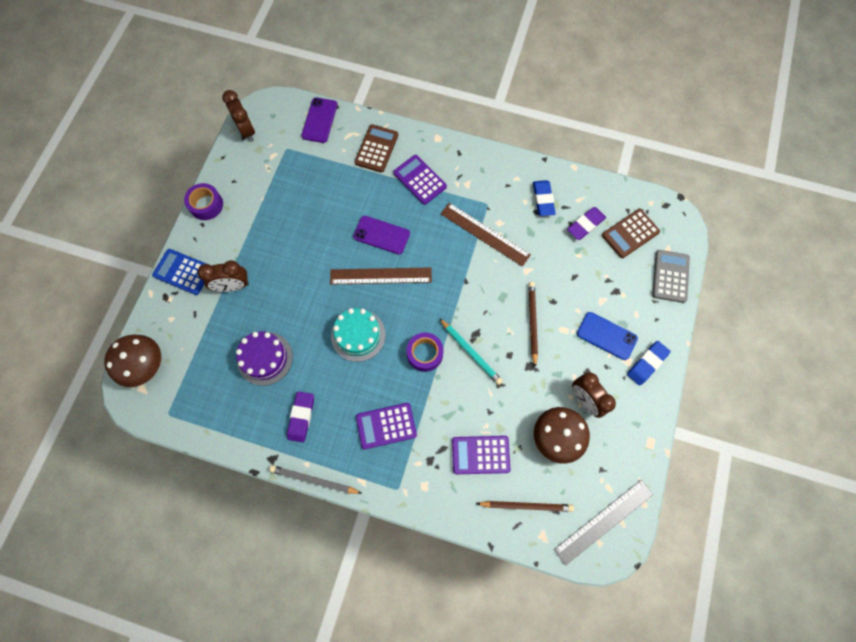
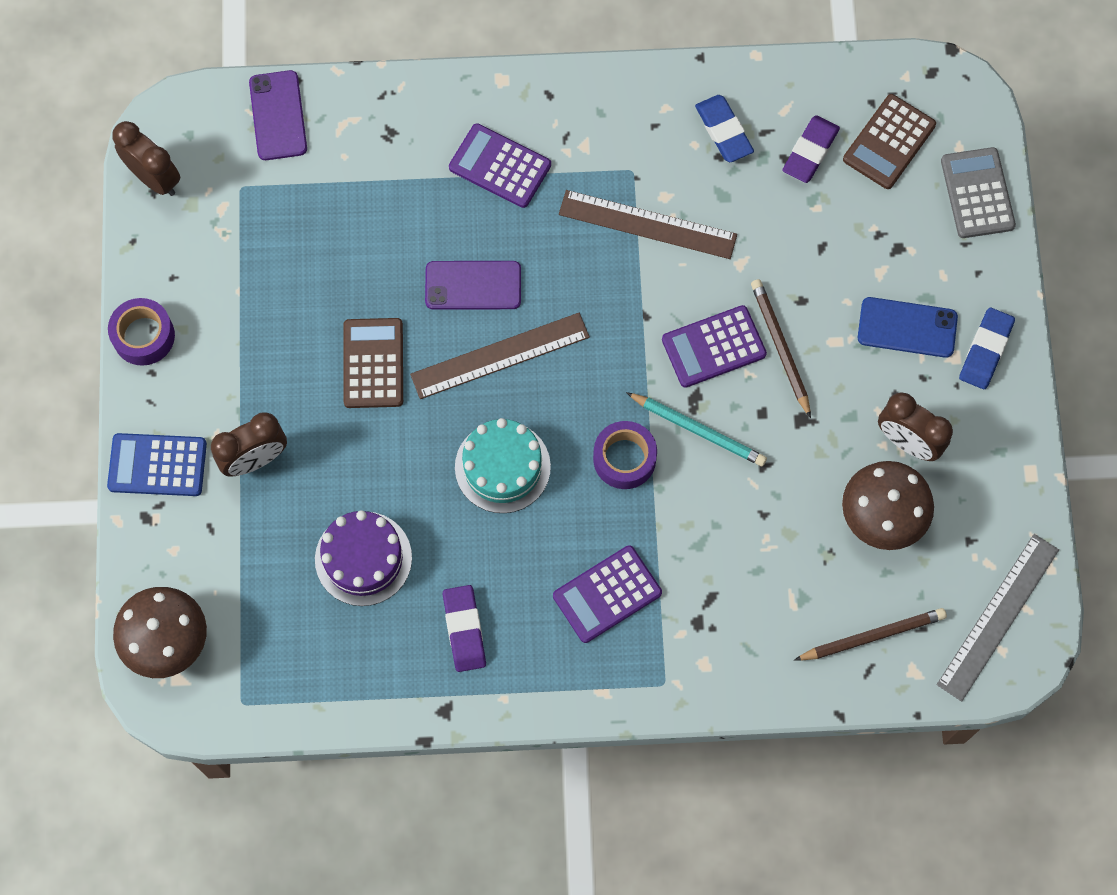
camera: 20 degrees left, 0 degrees up
(314, 480) = (526, 718): grey pencil -> none
(376, 149) = (402, 135): brown calculator -> brown calculator (373, 363)
(480, 455) = (774, 585): purple calculator -> purple calculator (713, 347)

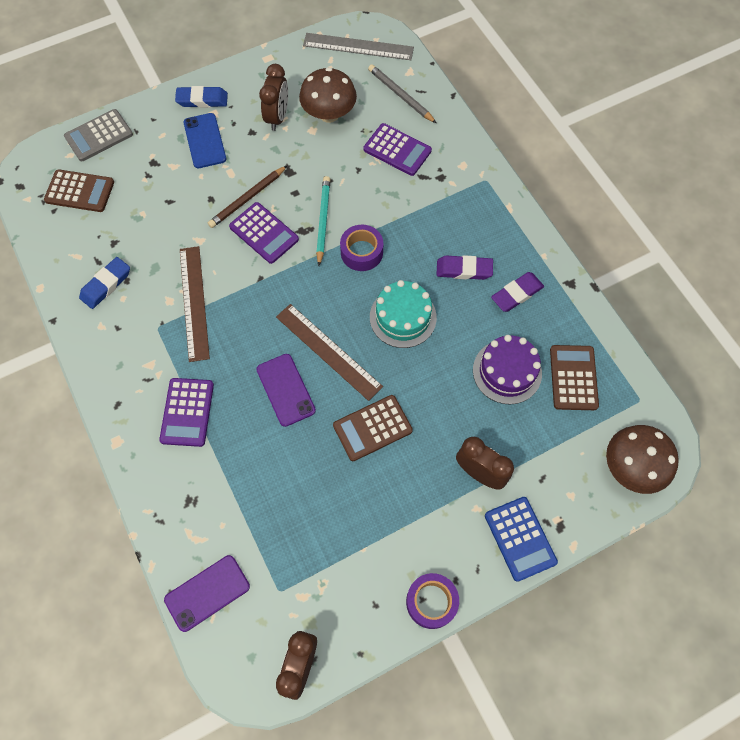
camera: 115 degrees left, 5 degrees down
(313, 637) = (573, 378): none -> brown calculator
(607, 594) = (451, 228): purple calculator -> purple calculator (397, 150)
(810, 152) = (103, 231): purple eraser -> purple eraser (464, 270)
(872, 636) = (400, 95): brown pencil -> grey pencil

